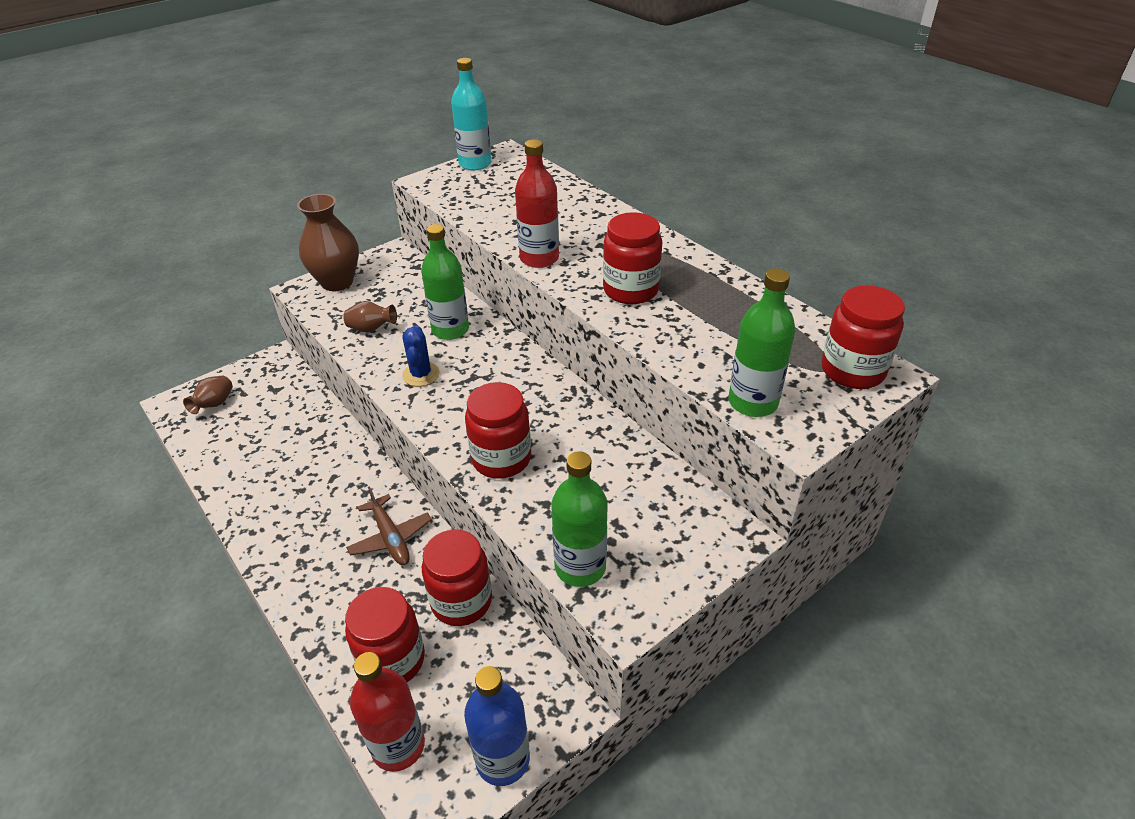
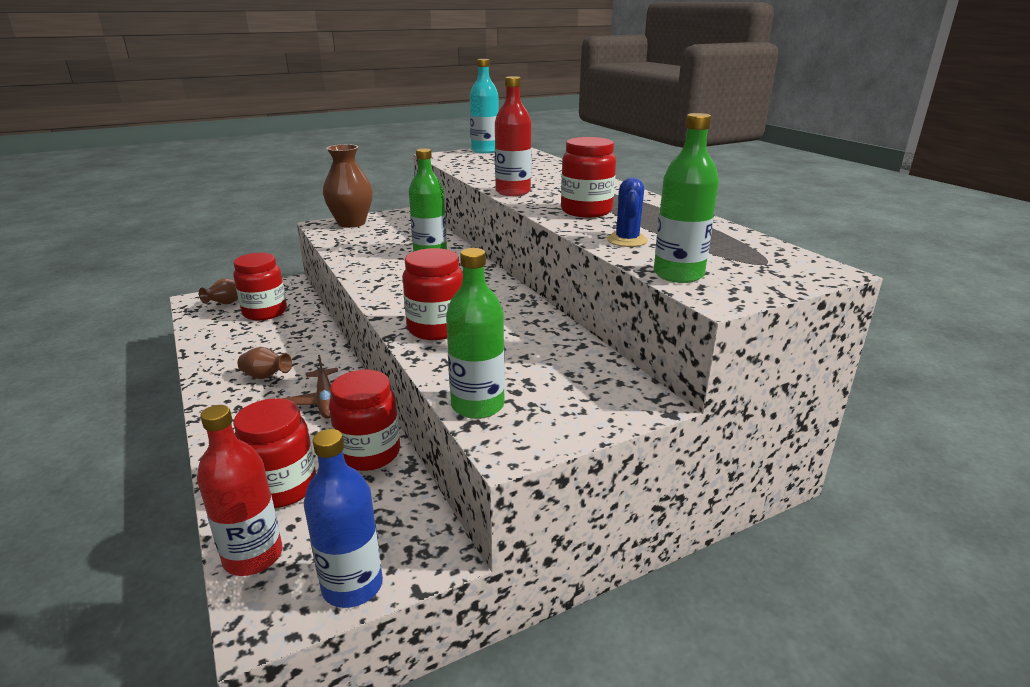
camera: 10 degrees right, 15 degrees down
(371, 329) = (364, 248): brown vase -> brown vase (266, 376)
(421, 374) = (391, 275): blue cactus -> blue cactus (627, 240)
(852, 371) = (788, 266): red jar -> red jar (265, 312)

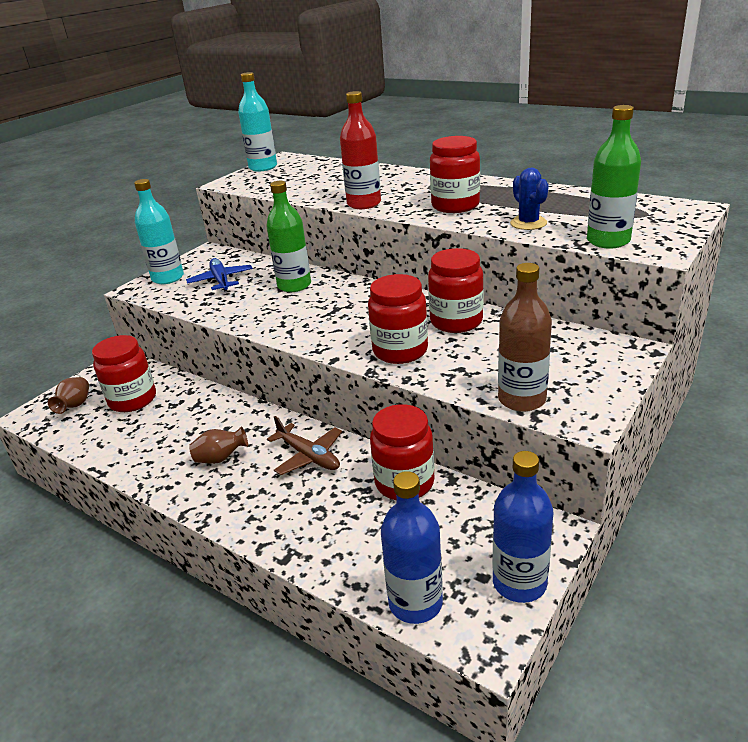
camera: 25 degrees left, 5 degrees up
(253, 556) = (415, 603): red bottle -> blue bottle
(282, 488) = (368, 542): red jar -> red jar (456, 321)
(351, 223) = (168, 278): brown vase -> turquoise bottle
(383, 235) = (221, 281): none -> blue plane
(477, 406) = (522, 399): green bottle -> brown bottle

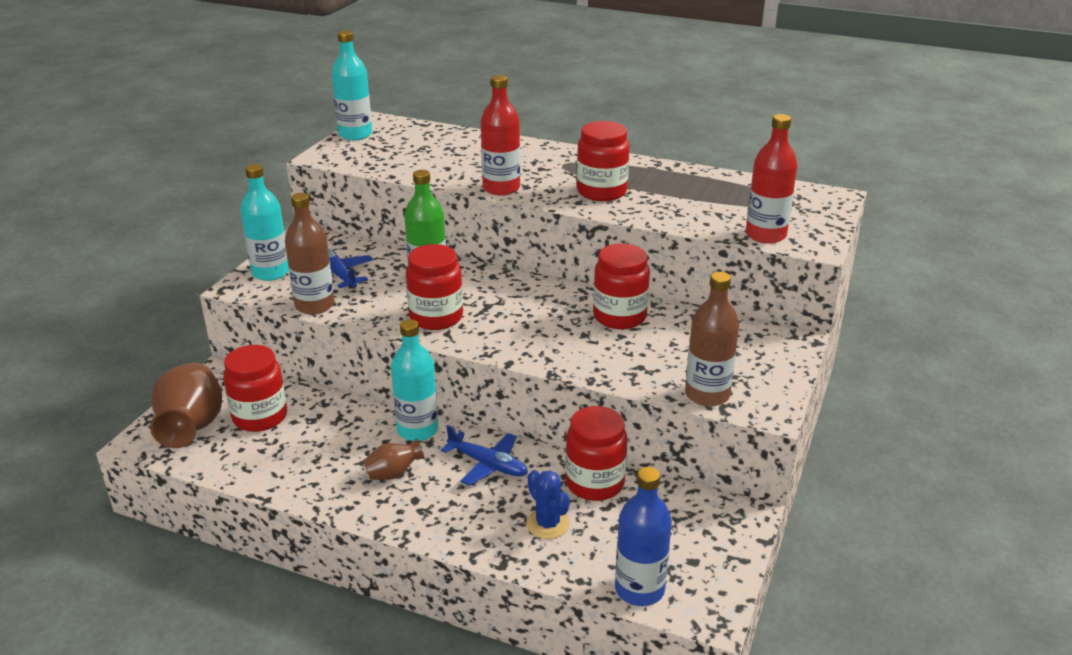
camera: 15 degrees left, 0 degrees up
(75, 406) = (192, 428): brown vase -> brown vase, size x1.96
(189, 304) = (314, 305): none -> brown bottle
(258, 419) = (417, 430): none -> turquoise bottle
(308, 456) = (487, 464): brown plane -> blue plane
(400, 351) = (574, 351): red jar -> red jar (436, 317)
(519, 583) = (726, 563): blue bottle -> none
(528, 223) = (683, 214): blue cactus -> blue cactus (547, 524)
(608, 241) = (765, 235): green bottle -> red bottle

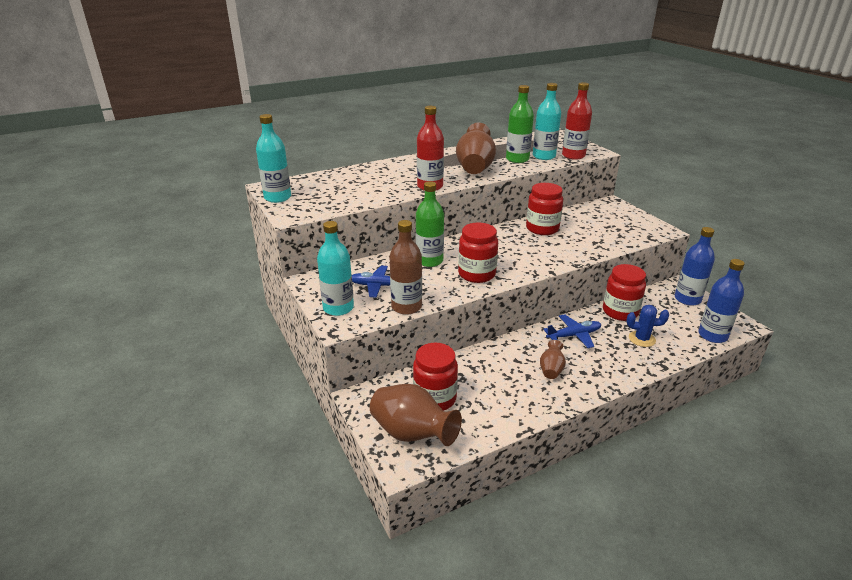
camera: 50 degrees left, 0 degrees up
(417, 430) = (517, 344): turquoise bottle -> turquoise bottle (544, 156)
(601, 192) = (475, 168): red jar -> brown vase
(679, 205) = (517, 159): none -> green bottle
(707, 395) = (636, 237): brown bottle -> none
(715, 535) = (687, 299): none -> blue bottle

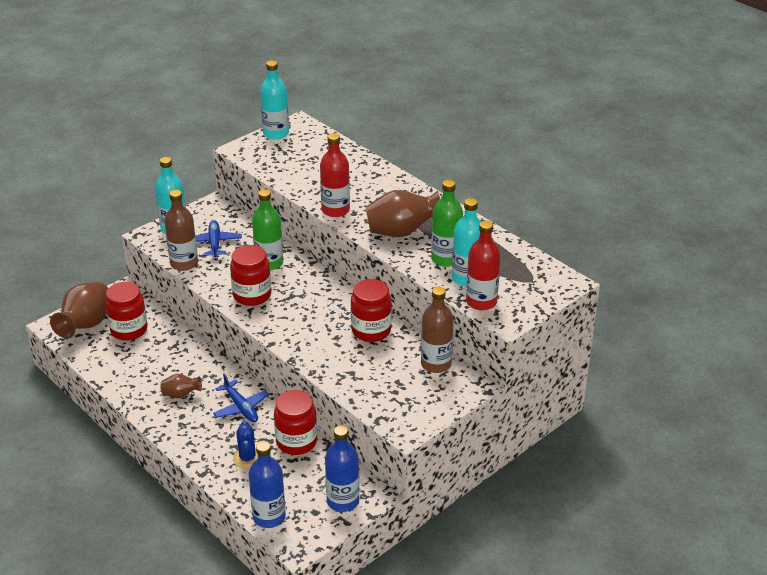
camera: 75 degrees right, 5 degrees up
(586, 211) = (436, 364): none -> brown bottle

